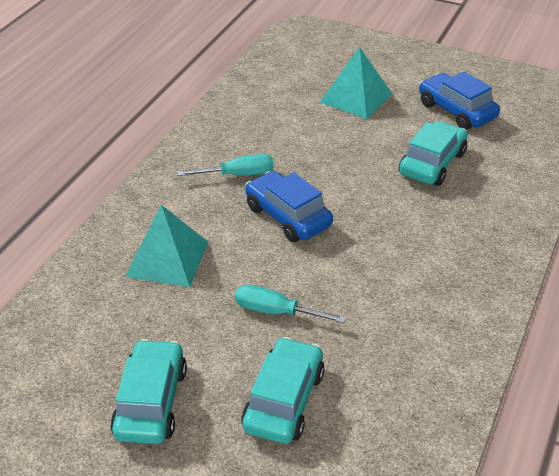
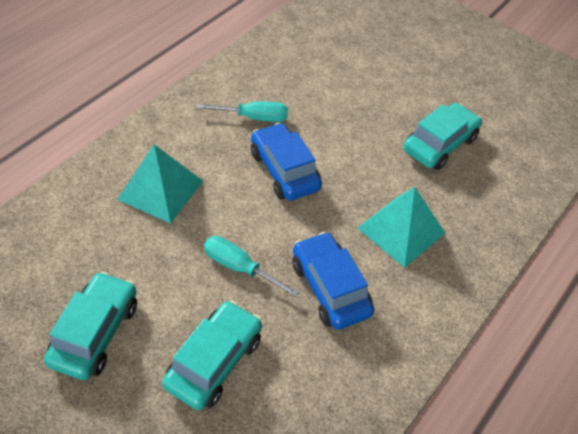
camera: 10 degrees right, 10 degrees up
(355, 97) = (391, 59): turquoise pyramid -> turquoise pyramid (401, 230)
(456, 111) = (482, 93): blue car -> blue car (330, 288)

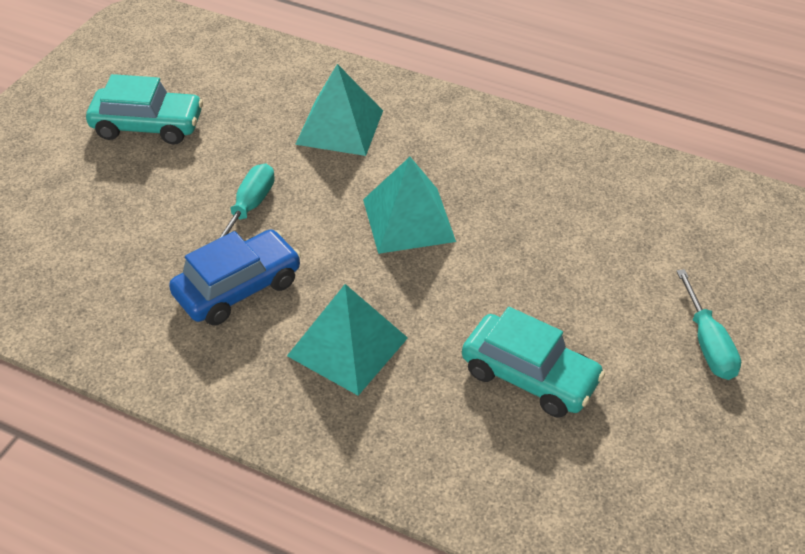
camera: 80 degrees right, 5 degrees down
(214, 361) = (127, 212): turquoise car -> none
(254, 117) = (489, 177): turquoise screwdriver -> turquoise screwdriver (707, 343)
(284, 170) = (408, 220): blue car -> turquoise pyramid

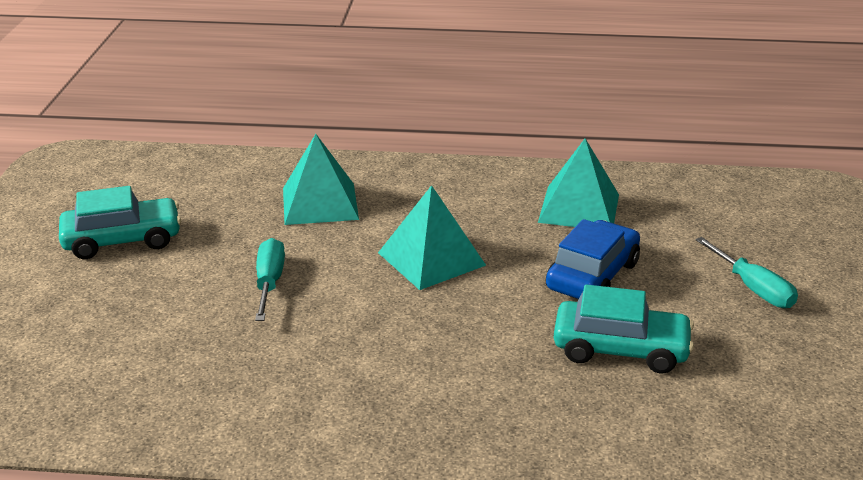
camera: 20 degrees left, 15 degrees down
(238, 288) = (298, 348): blue car -> blue car (592, 276)
(347, 346) = (437, 368): turquoise pyramid -> turquoise pyramid (579, 208)

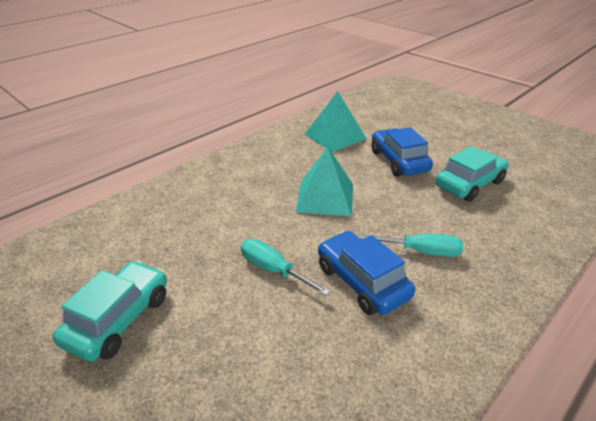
camera: 50 degrees left, 5 degrees up
(314, 341) = (362, 281): none -> blue car
(320, 203) = (212, 207): turquoise pyramid -> none
(752, 288) = (451, 131): turquoise screwdriver -> turquoise screwdriver (420, 251)

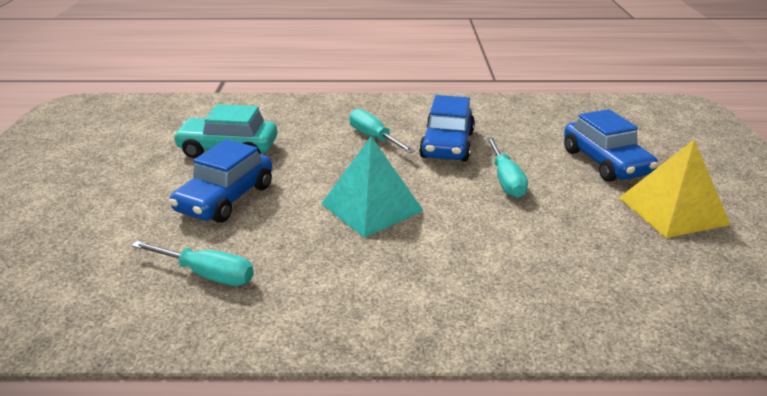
camera: 135 degrees left, 5 degrees down
(119, 319) = (672, 210): turquoise car -> yellow pyramid
(208, 356) = (605, 162): none -> blue car
(335, 136) = (206, 274): turquoise pyramid -> turquoise screwdriver

